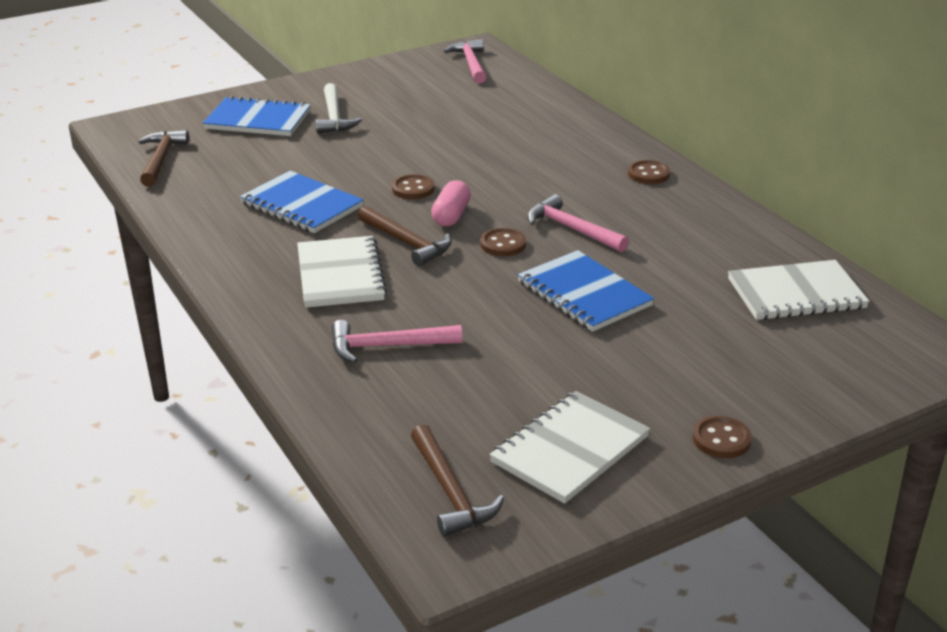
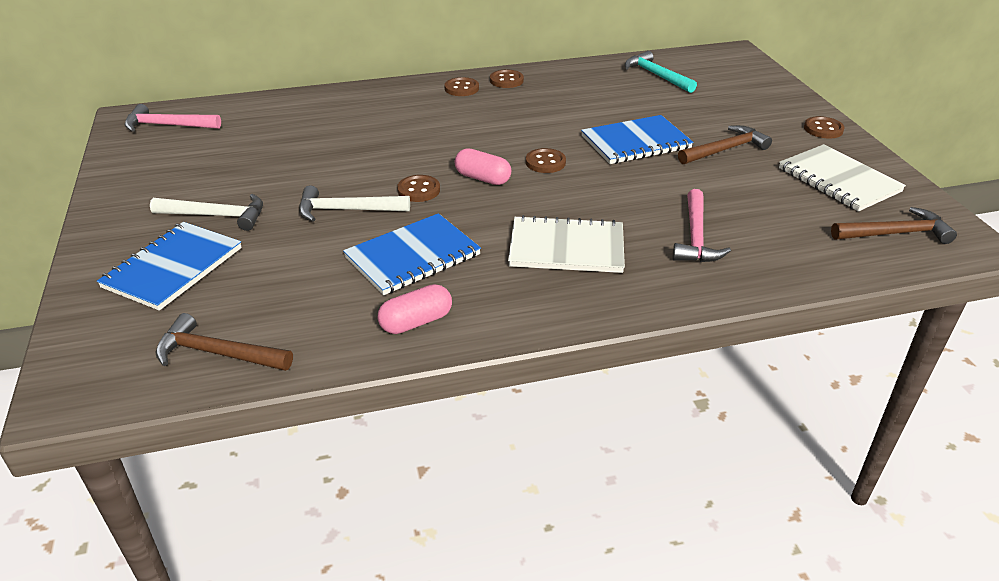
camera: 75 degrees left, 5 degrees up
(210, 222) = (416, 322): none -> pink capsule
(364, 164) = (346, 210): none -> white hammer
(406, 243) = (521, 206): brown hammer -> brown hammer (725, 150)
(572, 229) = (534, 131): pink hammer -> none
(691, 196) = (506, 80): none -> brown button
(796, 294) = (656, 75): white notebook -> turquoise hammer

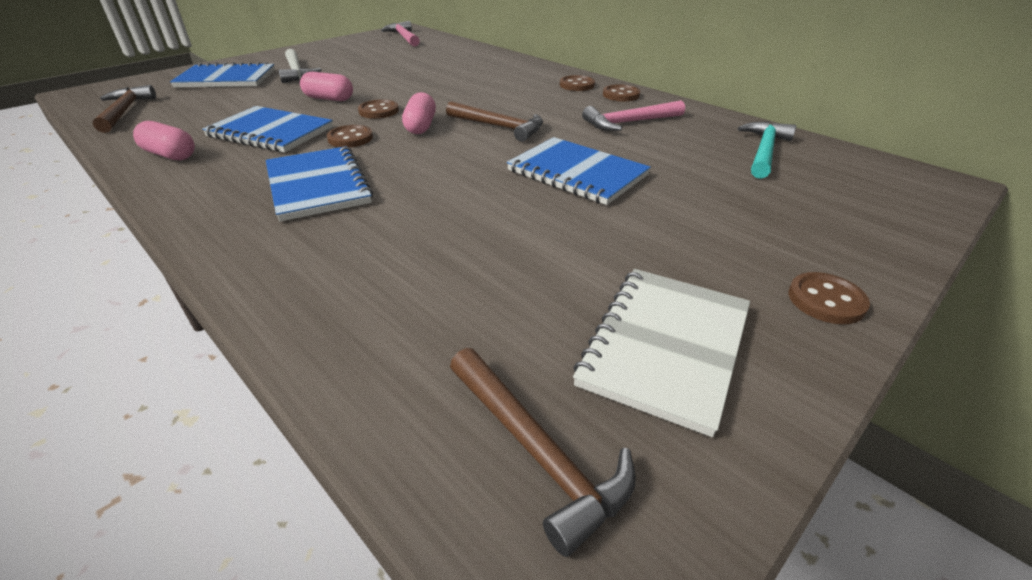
camera: 60 degrees right, 0 degrees up
(346, 210) = (329, 99): white hammer -> pink capsule
(545, 162) = (478, 142): brown button -> brown button (350, 138)
(566, 248) = (318, 185): white notebook -> blue notebook
(695, 237) = (386, 250): pink hammer -> pink hammer (629, 122)
(725, 150) = (635, 229): brown hammer -> brown hammer (499, 127)

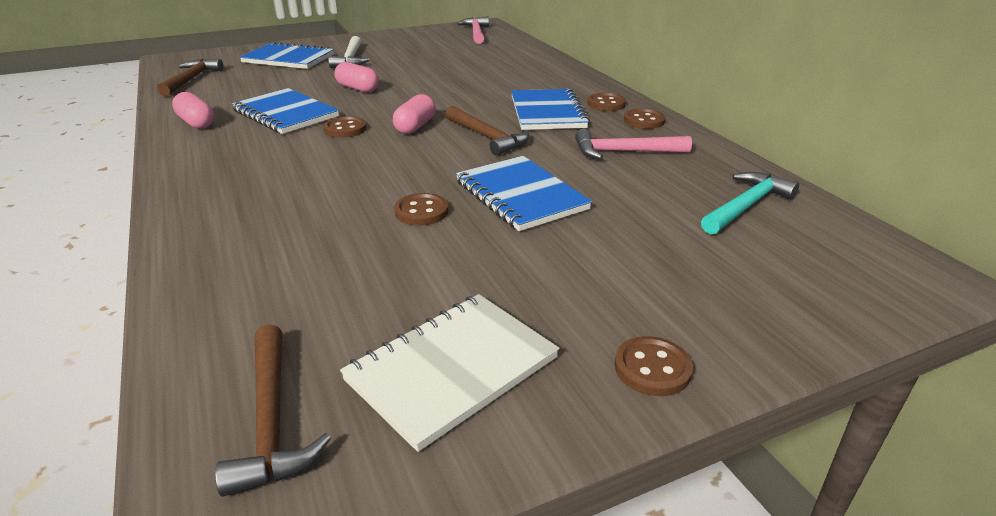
camera: 20 degrees right, 5 degrees down
(318, 185) = (285, 168): blue notebook -> blue notebook (547, 112)
(378, 111) = (390, 106): brown button -> brown button (421, 211)

